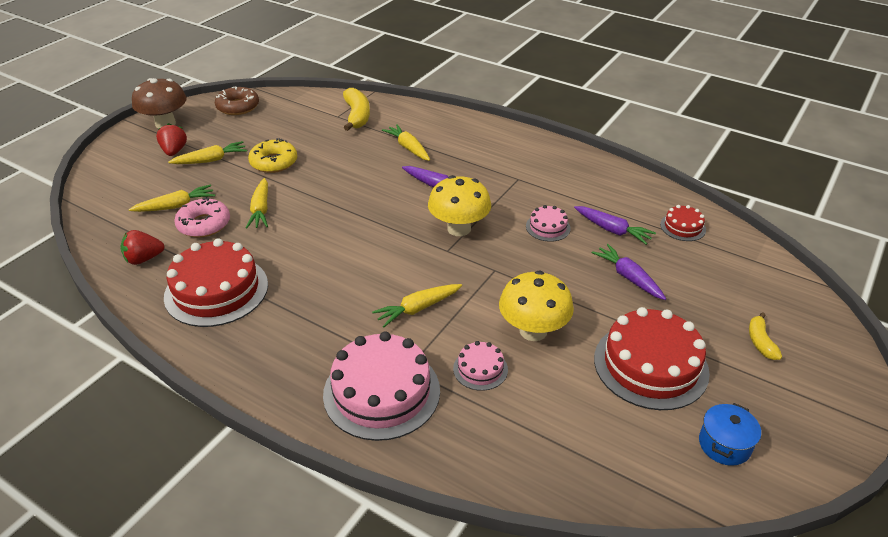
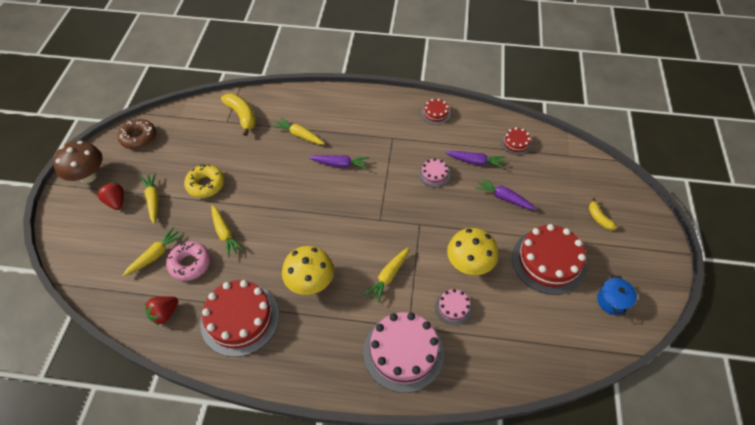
camera: 25 degrees left, 15 degrees up
(211, 160) = (153, 200): yellow carrot -> yellow carrot turned 60 degrees counterclockwise
(459, 228) = (377, 197): yellow mushroom -> yellow mushroom (310, 282)
(590, 170) = (435, 113): none -> red cake

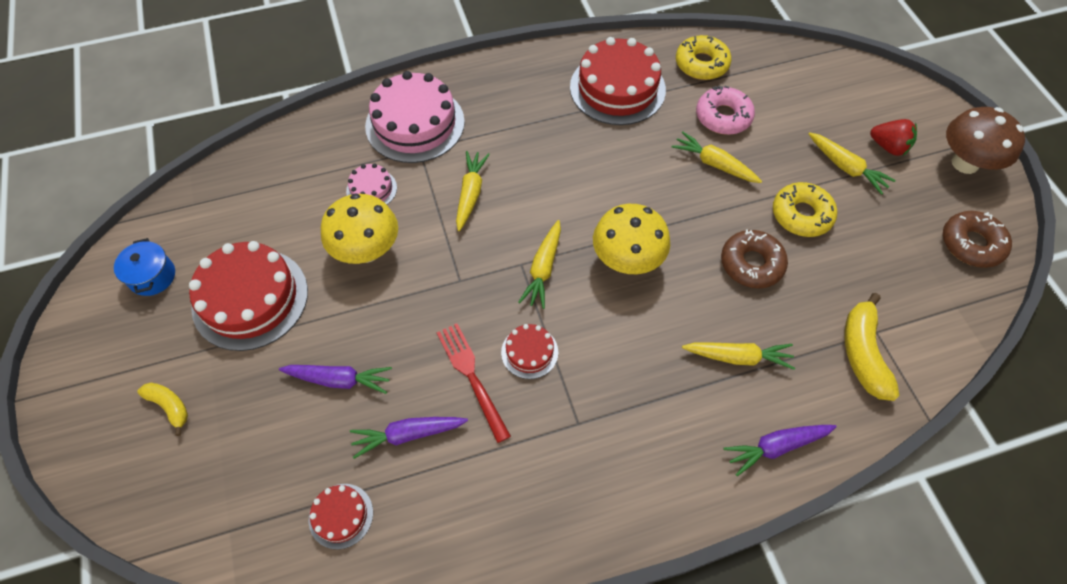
camera: 155 degrees right, 5 degrees up
(155, 255) = (772, 110): yellow carrot -> yellow carrot (543, 269)
(165, 314) = (701, 64): red strawberry -> yellow donut
(242, 116) = (862, 353): yellow banana -> yellow banana turned 60 degrees clockwise
(256, 171) = (751, 264): none -> brown donut
(310, 282) = (565, 151): yellow mushroom -> yellow mushroom (627, 260)
(340, 164) = (633, 330): purple carrot -> purple carrot (776, 447)
(434, 174) = (471, 376): pink cake -> red fork
(435, 113) = (524, 523): red cake -> red cake (529, 352)

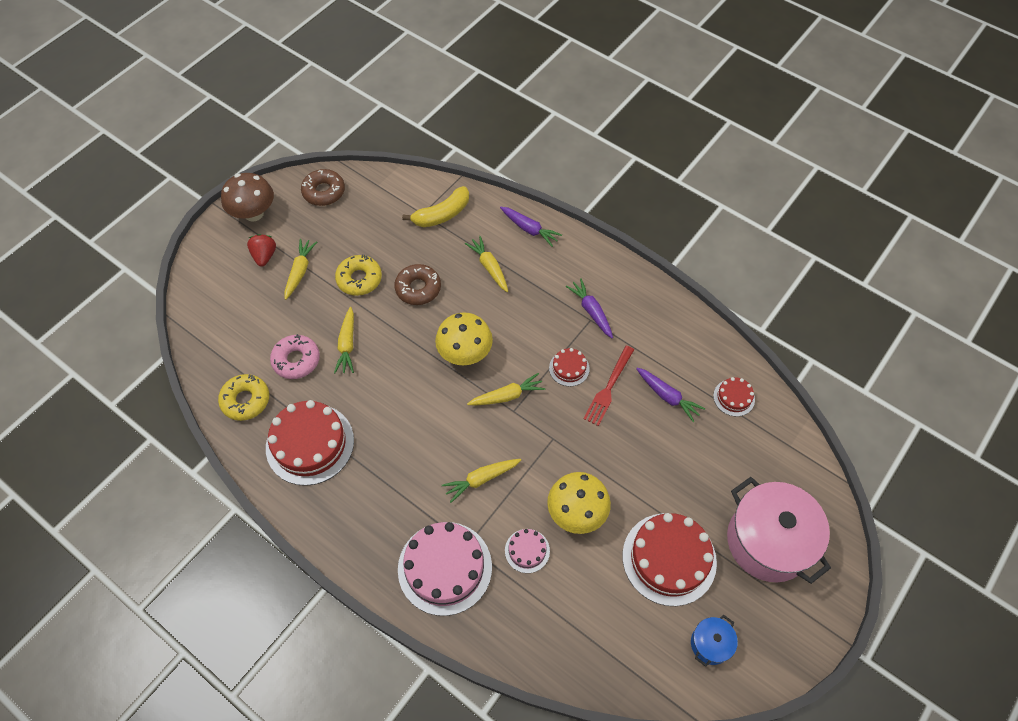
camera: 125 degrees left, 0 degrees up
(169, 406) = (768, 541): yellow banana -> pink pot
(339, 380) = (670, 457): purple carrot -> purple carrot (591, 311)

